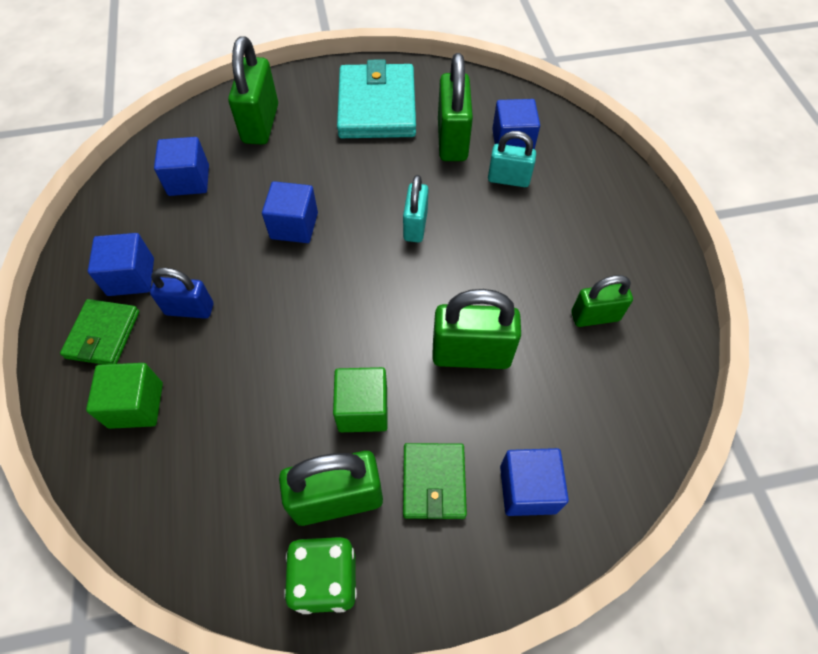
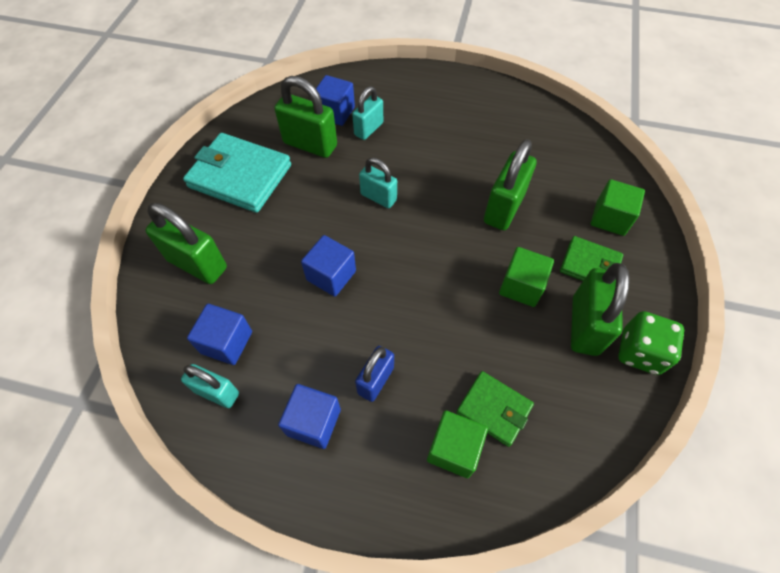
camera: 65 degrees left, 0 degrees up
(103, 334) = (367, 462): green wallet -> green wallet (494, 409)
(138, 196) = (217, 392): none -> turquoise padlock
(528, 489) = (610, 218): blue cube -> green cube
(595, 316) = (504, 135): green padlock -> none

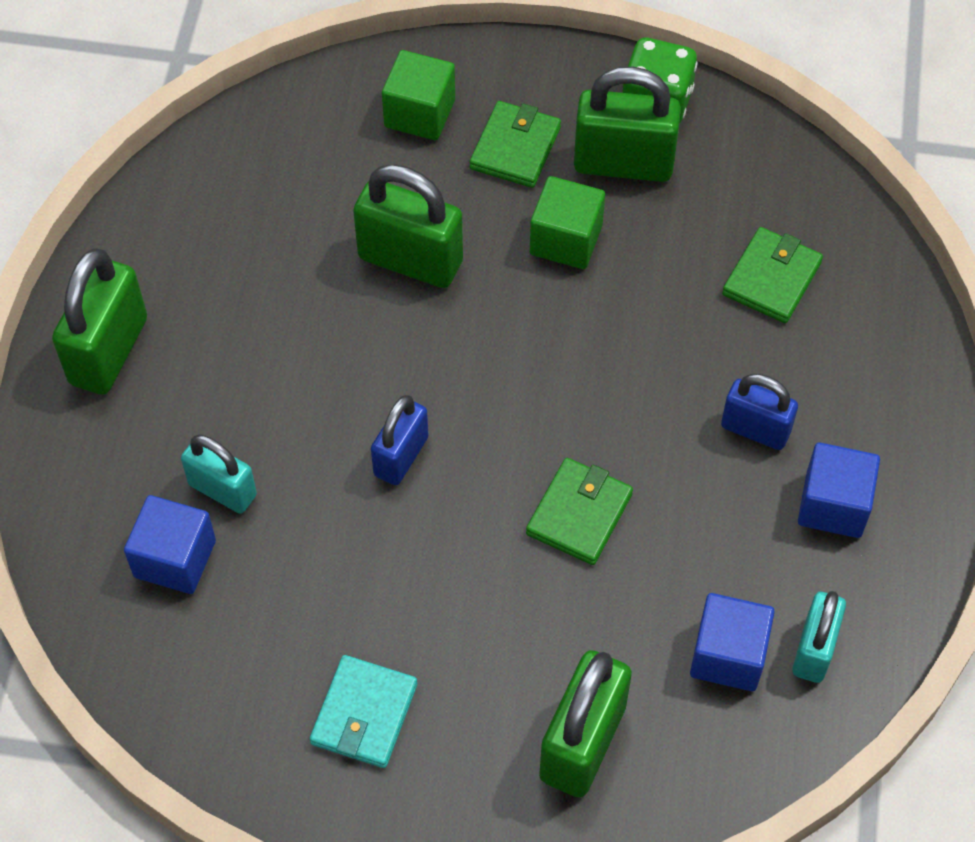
camera: 95 degrees left, 0 degrees up
(240, 176) = (364, 714): turquoise wallet -> turquoise wallet, size x0.57
(310, 144) = (270, 594): green padlock -> green padlock (108, 351)
(331, 275) = (579, 514): blue cube -> green wallet
(378, 197) = (401, 456): turquoise padlock -> blue padlock
(454, 449) = (836, 326): green cube -> none

